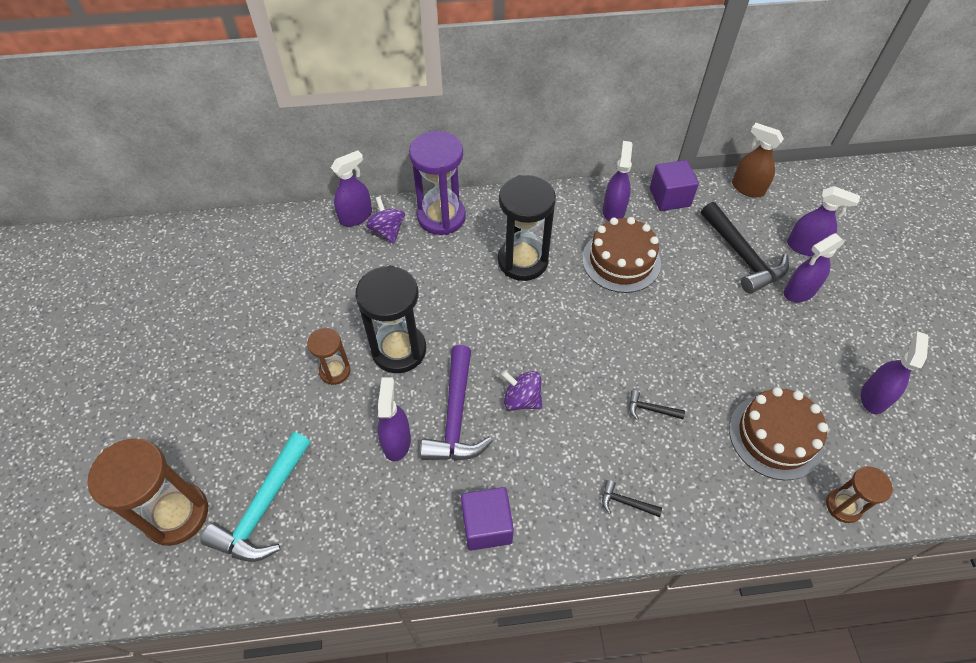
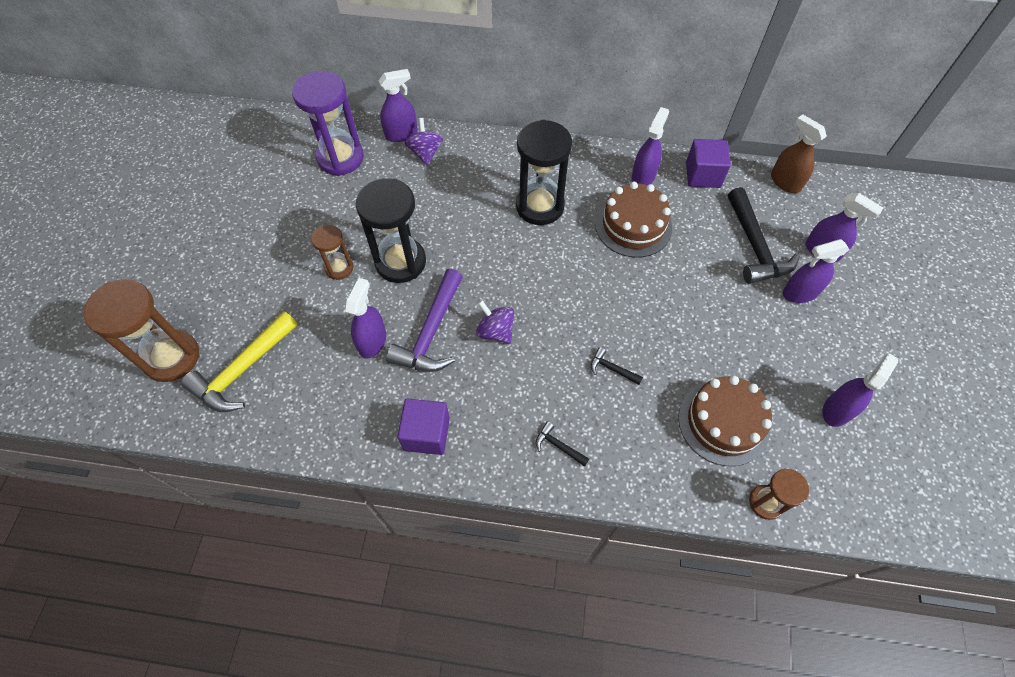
camera: 15 degrees right, 5 degrees up
(263, 508) = (243, 370): turquoise hammer -> yellow hammer
(441, 217) = (478, 150): purple hourglass -> purple hourglass (340, 158)

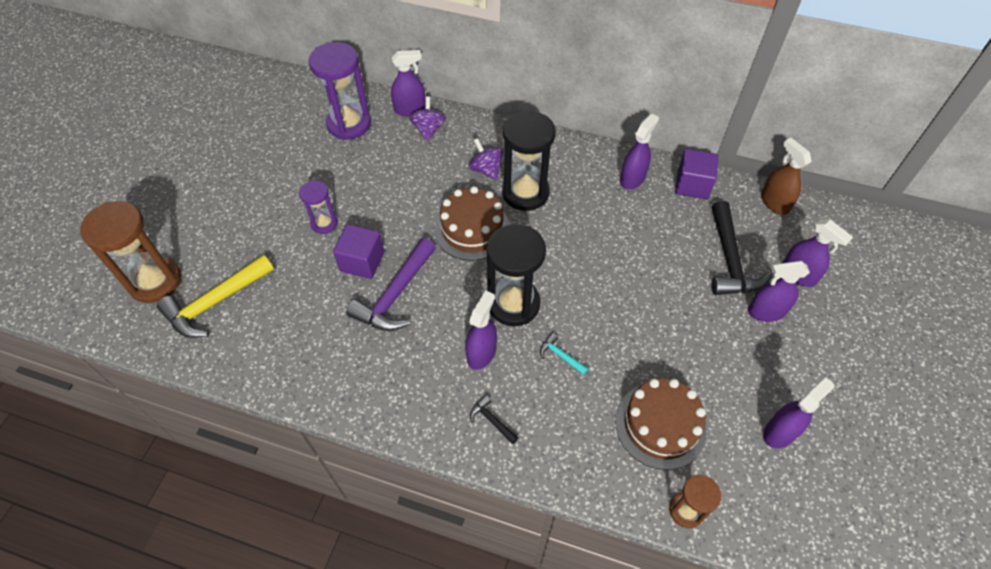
camera: 10 degrees right, 5 degrees down
(339, 268) = (324, 223): brown hourglass -> purple hourglass
(372, 341) = (339, 295): purple spray bottle -> purple spray bottle (481, 353)
(400, 262) = (382, 226): black hourglass -> black hourglass (513, 304)
(426, 434) = (369, 388): purple cube -> purple cube (362, 262)
(495, 331) = (456, 303): purple spinning top -> purple spinning top (486, 170)
(611, 369) = (560, 356): black hammer -> turquoise hammer
(633, 225) = (612, 223): brown cake -> brown cake (472, 229)

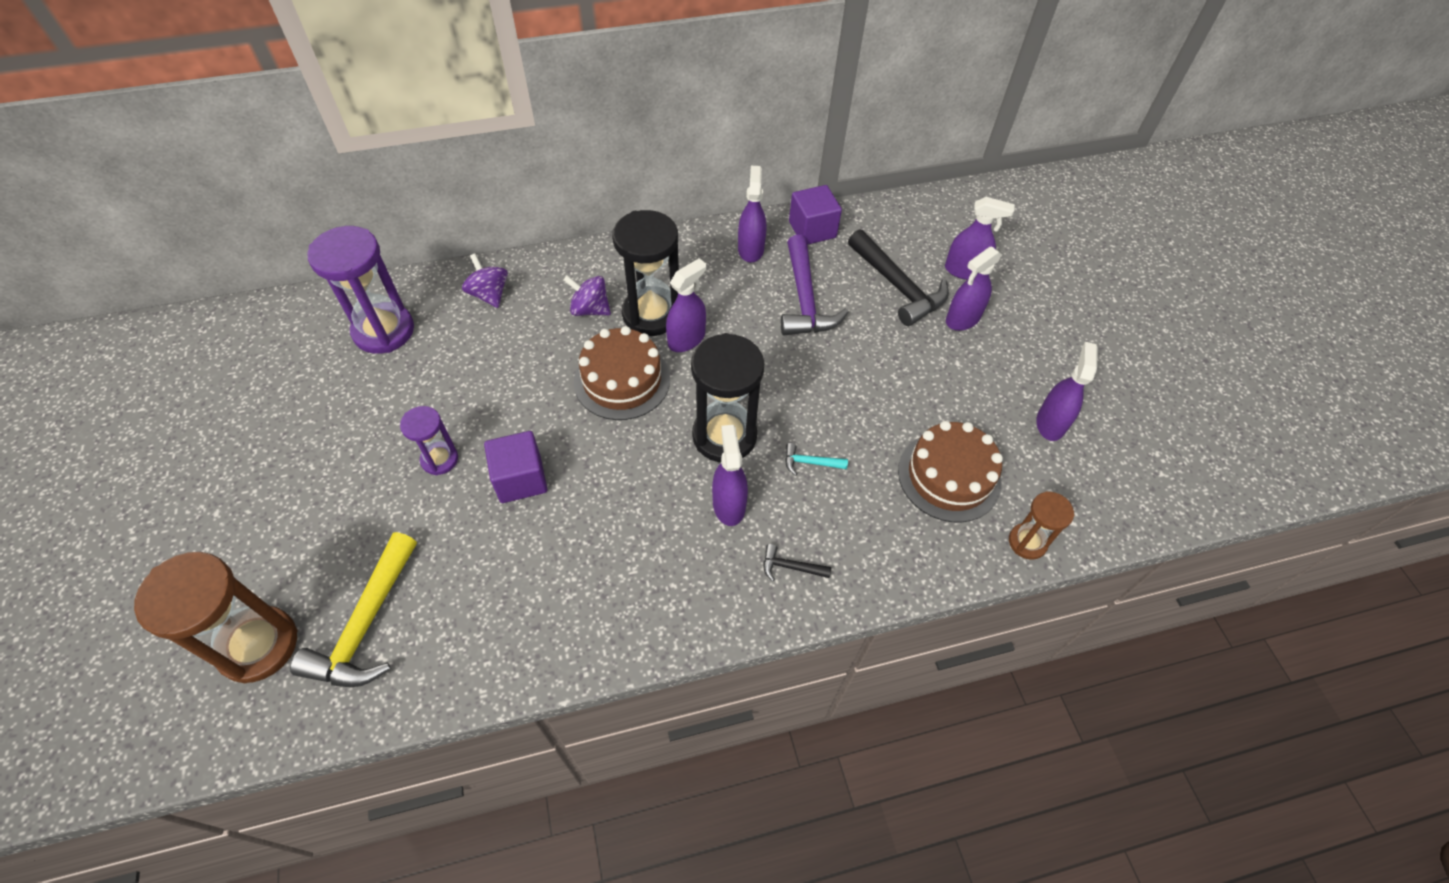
camera: 35 degrees left, 0 degrees up
(395, 295) = (588, 495): purple hammer -> purple hammer (805, 299)
(410, 109) = (450, 281): purple spray bottle -> purple spray bottle (686, 339)
(774, 203) = (897, 213): brown spray bottle -> none

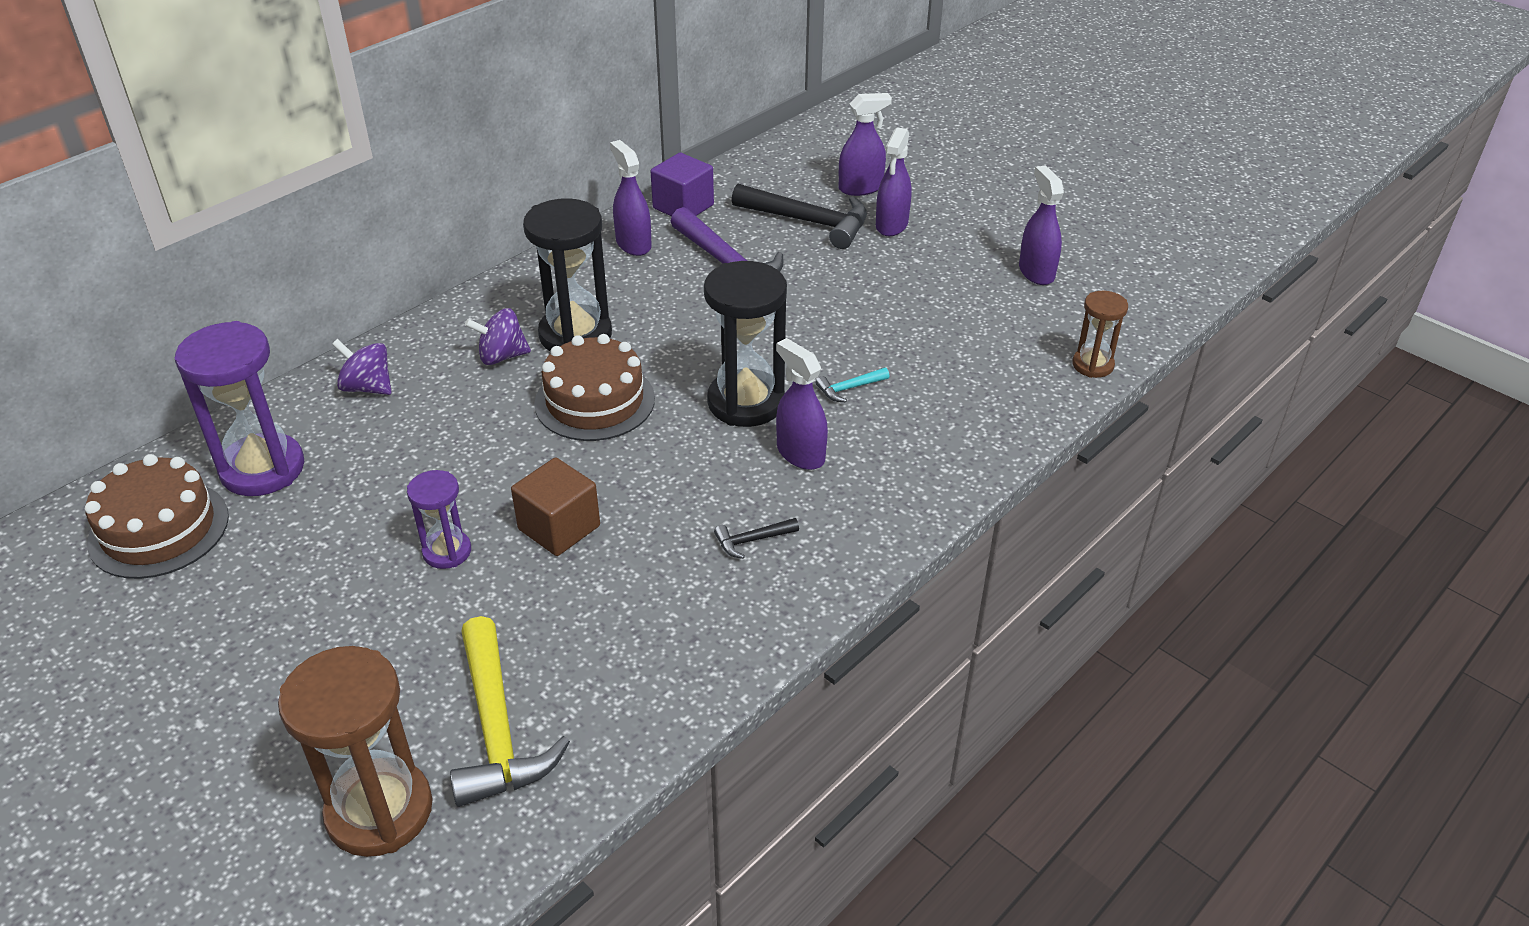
camera: 30 degrees left, 15 degrees down
(520, 479) = (559, 528): purple cube -> brown cube
(686, 339) = (633, 341): purple spray bottle -> none
(790, 567) = (903, 475): black hammer -> black hammer (752, 540)
(949, 476) = (985, 346): brown cake -> brown cake (159, 529)

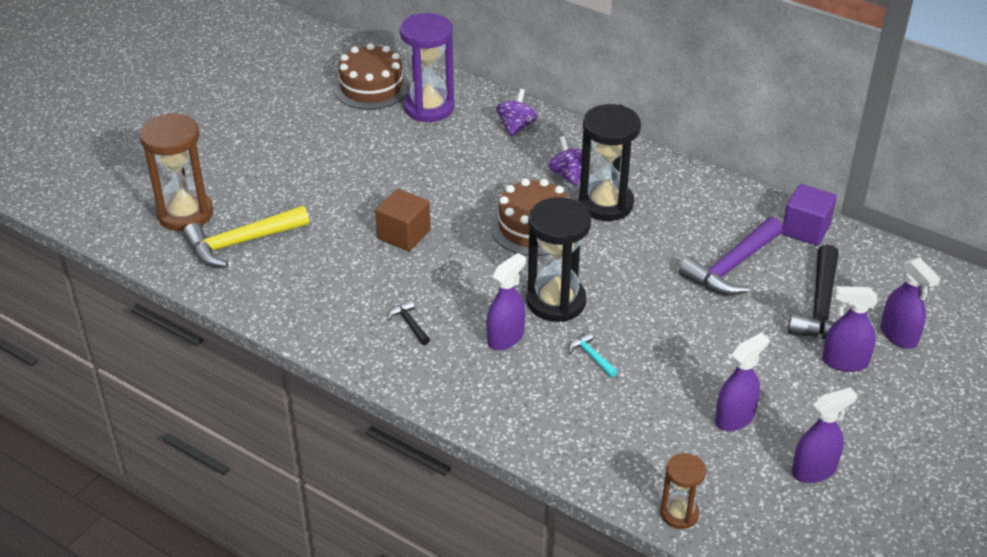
camera: 80 degrees right, 0 degrees up
(447, 551) = (374, 194): purple hourglass -> none
(633, 244) = (736, 211): purple spray bottle -> purple spray bottle (735, 418)

